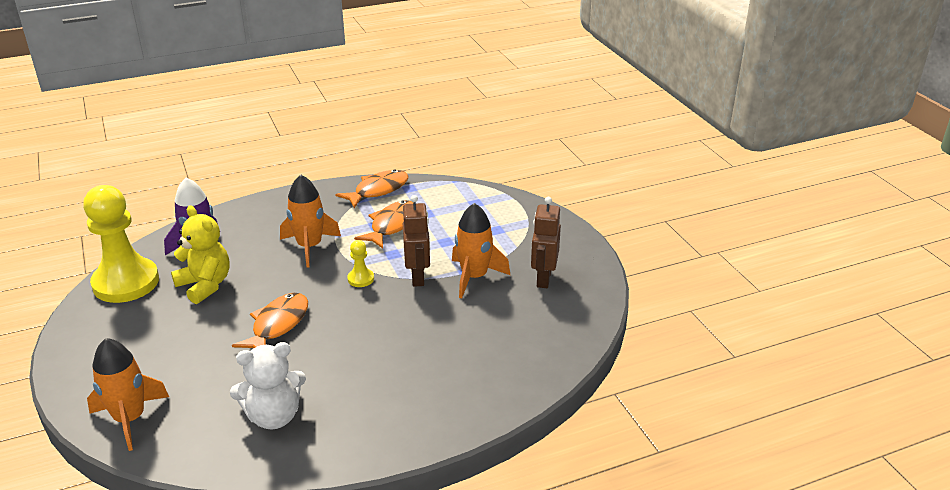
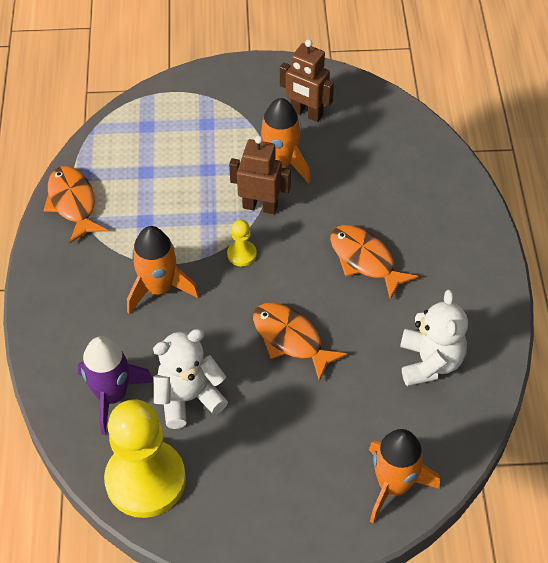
camera: 70 degrees left, 20 degrees up
(205, 285) = (188, 398): yellow teddy bear -> white teddy bear
(392, 225) = (153, 206): orange fish -> orange fish (365, 260)

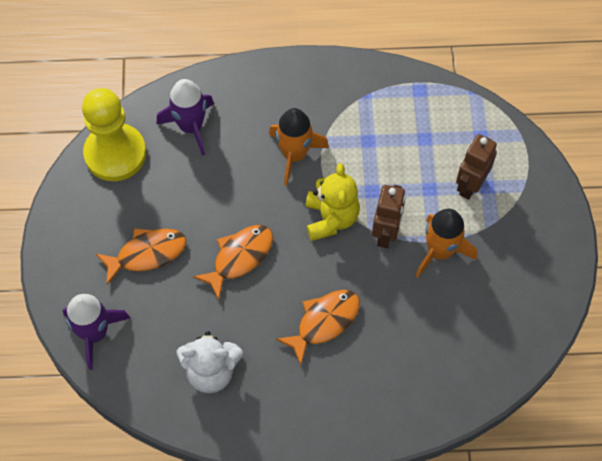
camera: 90 degrees right, 10 degrees up
(73, 203) = (386, 84): orange fish -> orange fish (147, 254)
(188, 398) = (185, 181): white teddy bear -> none
(242, 254) = (331, 218): yellow pawn -> yellow teddy bear
(306, 113) = (507, 275): brown robot -> brown robot (470, 185)
(393, 485) = (95, 333): orange rocket -> purple rocket

